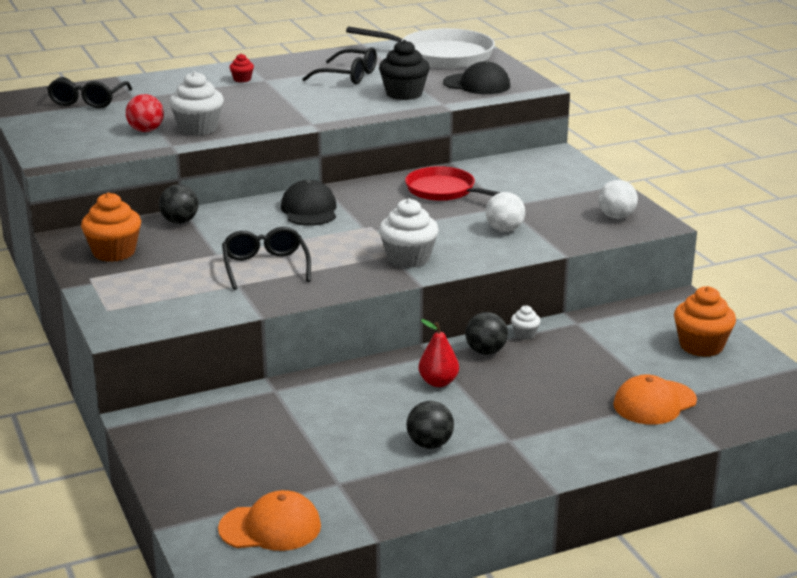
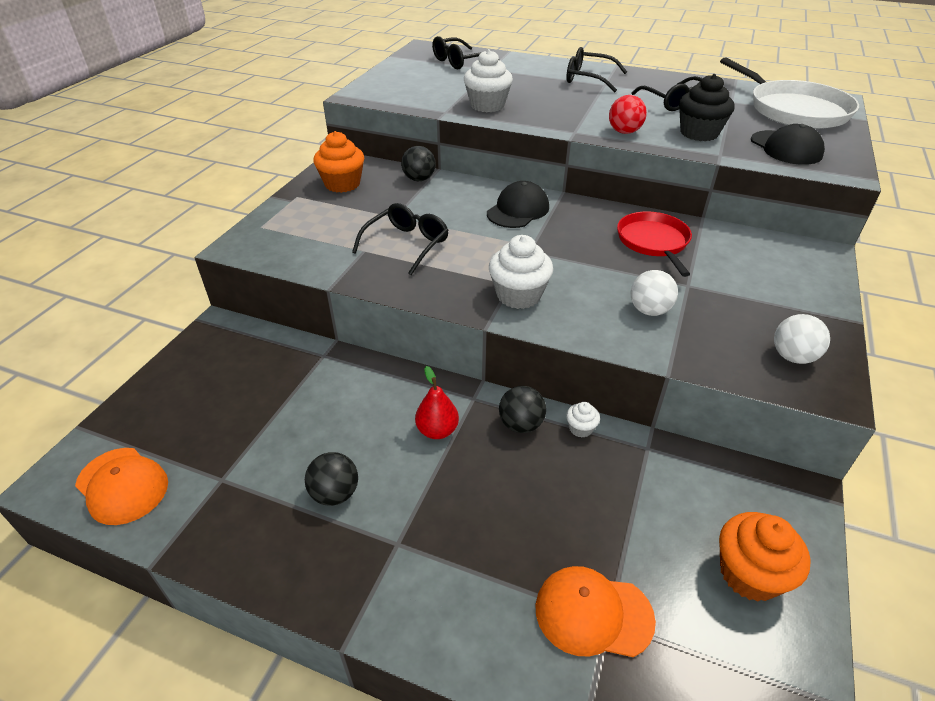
camera: 45 degrees right, 15 degrees up
(146, 130) = (452, 95): red ball -> red ball (624, 132)
(242, 79) = (588, 79): red cupcake -> black glasses

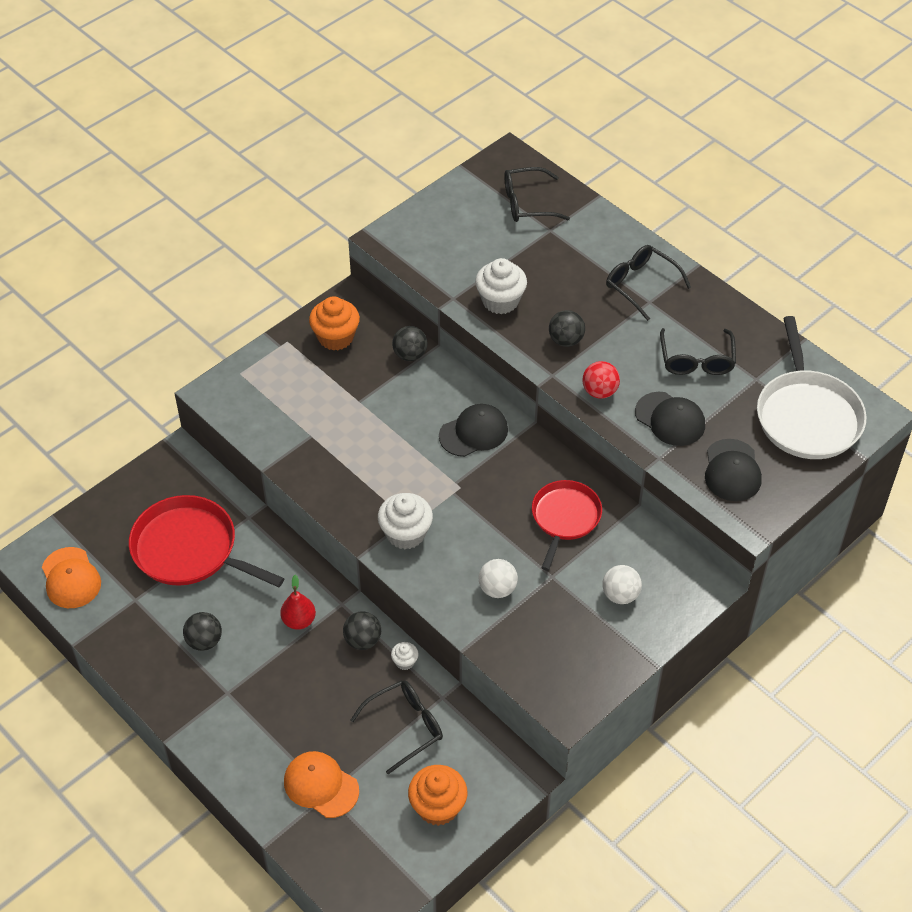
camera: 25 degrees right, 10 degrees up
(270, 405) = (189, 549): none -> red pan
(406, 244) = (350, 441): black glasses -> black glasses (405, 727)
(564, 113) = (566, 340): none -> black ball
(699, 133) = (670, 419): black cupcake -> black cap
(792, 357) = (569, 673): white ball -> white ball (620, 595)

